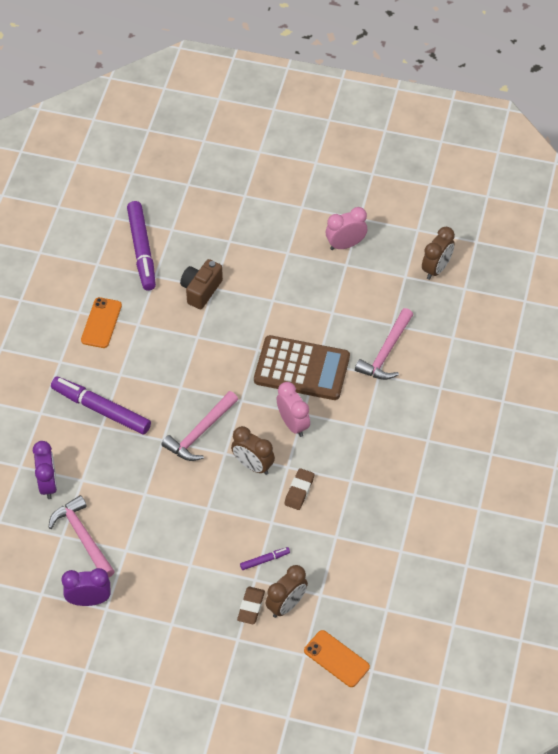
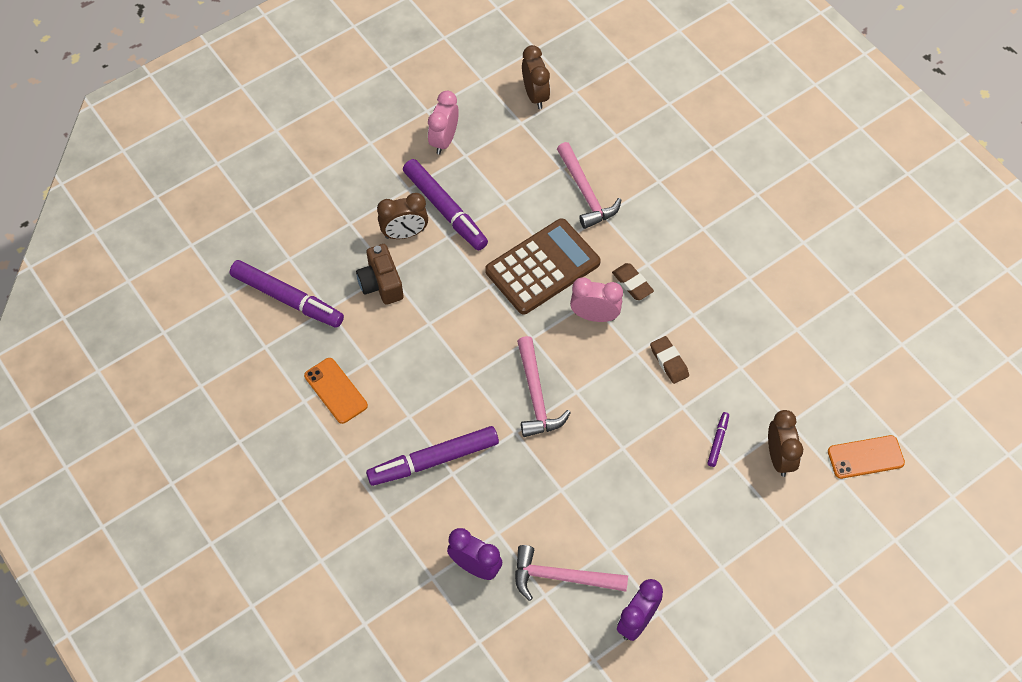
camera: 50 degrees left, 5 degrees up
(251, 607) = (757, 487): brown eraser -> brown eraser (632, 284)
(253, 465) = (609, 378): brown clock -> brown clock (404, 233)
(292, 284) = (445, 209): none -> purple marker

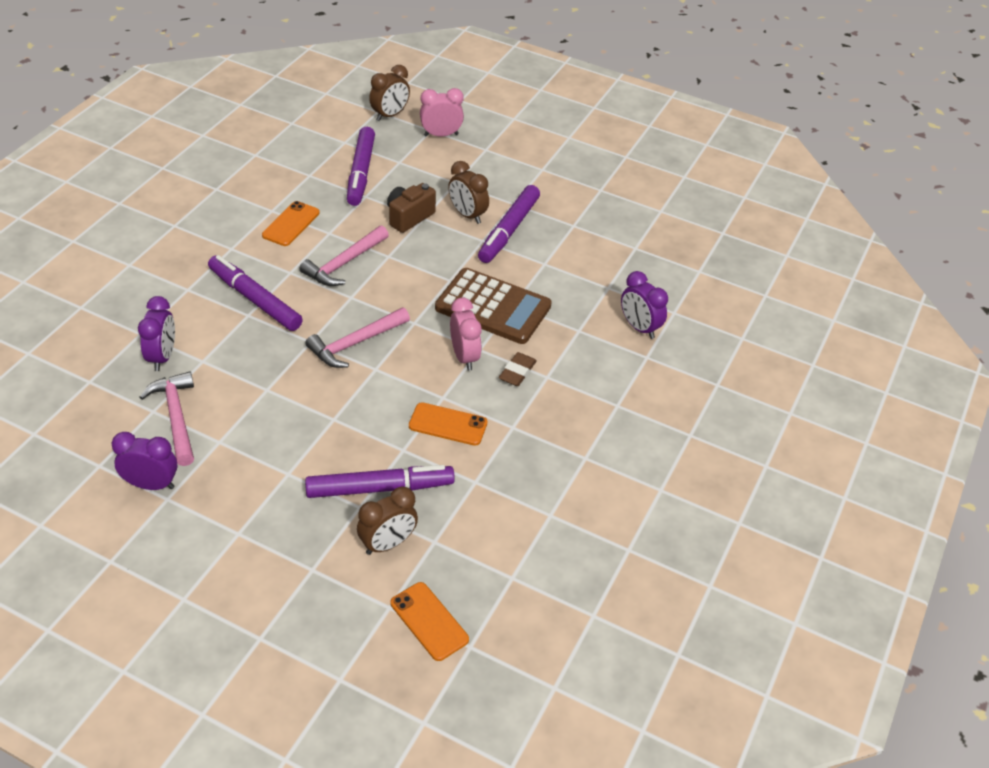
camera: 60 degrees right, 15 degrees down
(444, 140) = (578, 208): pink clock -> pink clock (441, 135)
(535, 95) = (672, 247): brown clock -> brown clock (390, 115)
(586, 193) = (594, 311): pink hammer -> pink hammer (344, 263)
(622, 169) = (639, 328): none -> purple clock
(669, 361) = (448, 424): brown eraser -> orange phone
(717, 441) = (380, 488): purple marker -> purple marker, size x2.25

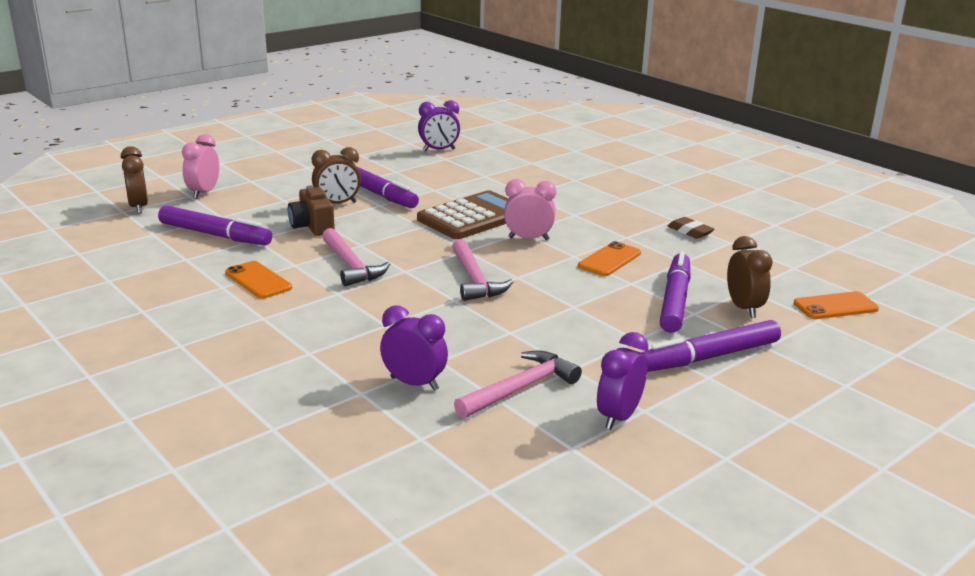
camera: 65 degrees left, 20 degrees down
(176, 417) = (520, 388): pink hammer -> pink hammer turned 135 degrees clockwise
(255, 299) = (364, 317): purple marker -> purple marker (709, 357)
(517, 372) = (562, 223): brown eraser -> brown eraser (690, 231)
(639, 328) = (540, 175): purple clock -> purple clock (439, 150)

